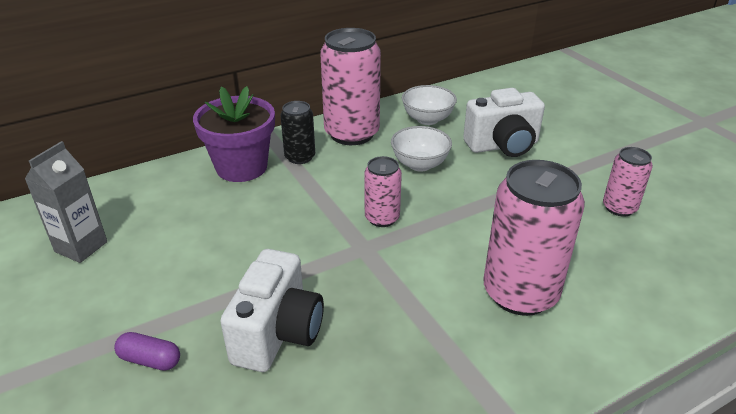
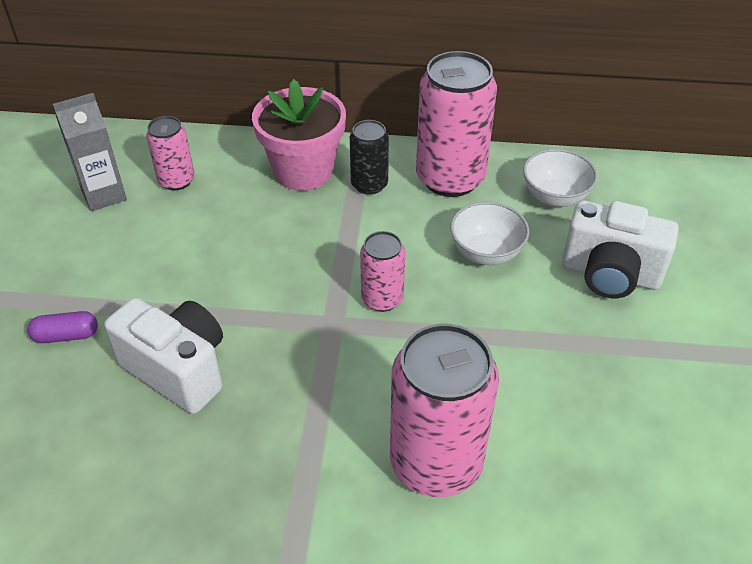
camera: 35 degrees right, 10 degrees up
(150, 360) = (66, 336): purple capsule -> purple capsule turned 60 degrees counterclockwise
(241, 167) = (303, 171): purple flower pot -> pink flower pot
(278, 333) = (178, 370): white camera -> white camera turned 105 degrees counterclockwise
(619, 208) = (668, 428): pink can -> pink can (176, 180)

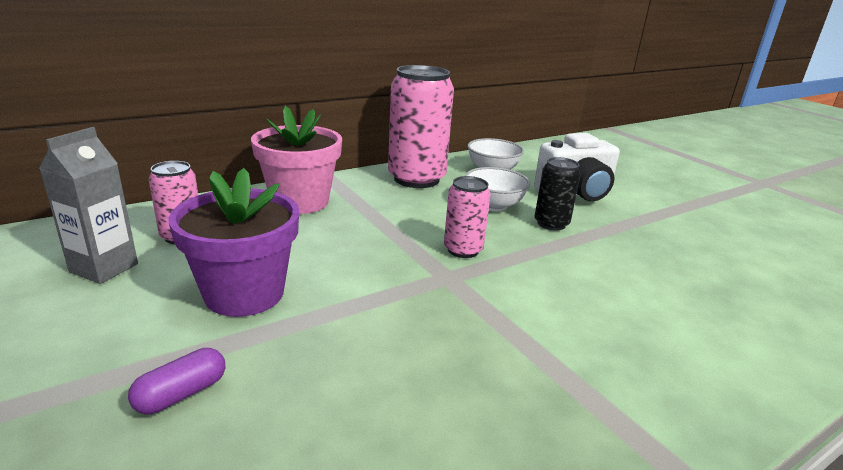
camera: 40 degrees left, 20 degrees down
(168, 266) = (244, 294): none -> purple flower pot
(178, 370) = (354, 364): white camera -> none
(369, 184) = (363, 195): black can -> black can (551, 224)
(436, 462) = (640, 324): pink can -> none

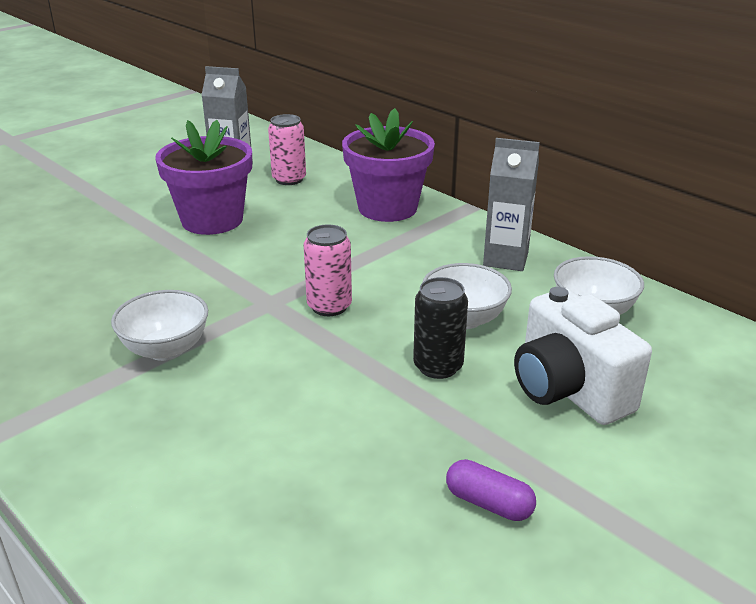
camera: 80 degrees right, 5 degrees up
(182, 394) = (98, 227): purple capsule -> purple capsule (488, 503)
(300, 201) = (387, 208): pink flower pot -> purple flower pot
(416, 179) = (505, 259): pink can -> grey carton
(521, 342) = (166, 349): none -> white bowl

